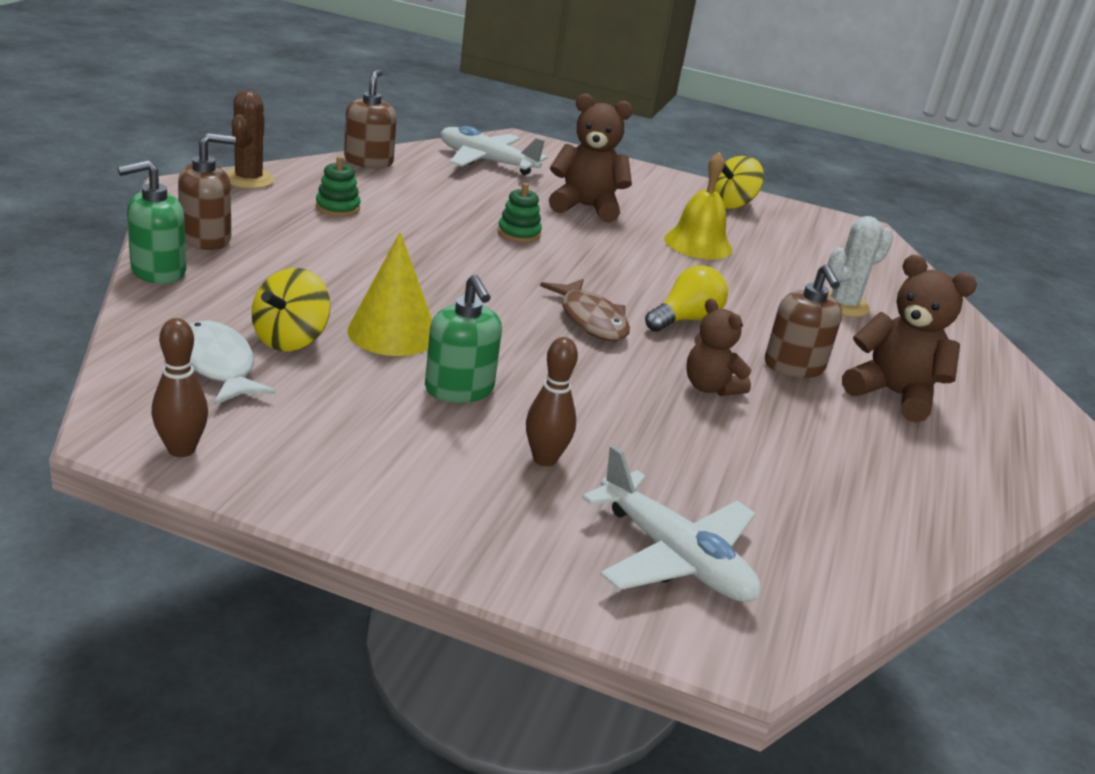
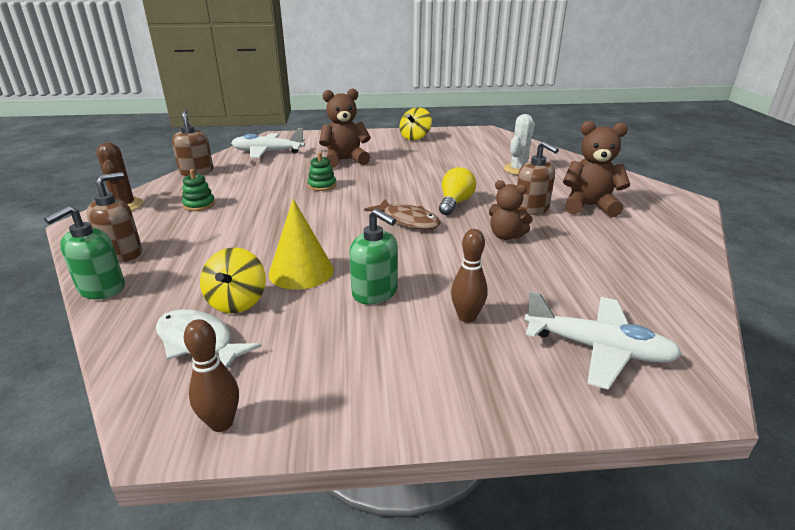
camera: 20 degrees left, 0 degrees up
(698, 244) = (420, 161): yellow bell -> none

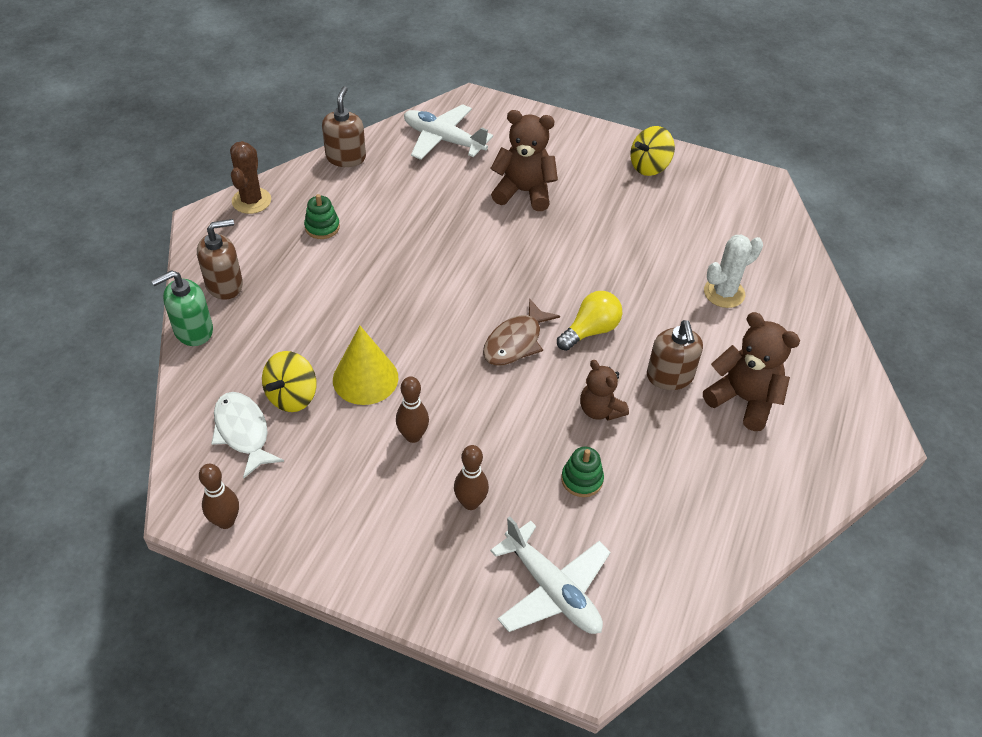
camera: 25 degrees right, 20 degrees up
(322, 185) = (466, 238): green stacking toy -> green stacking toy (582, 479)
(375, 292) = (413, 436): green soap dispenser -> brown bowling pin
(408, 221) = (515, 342): brown fish -> brown fish turned 60 degrees clockwise

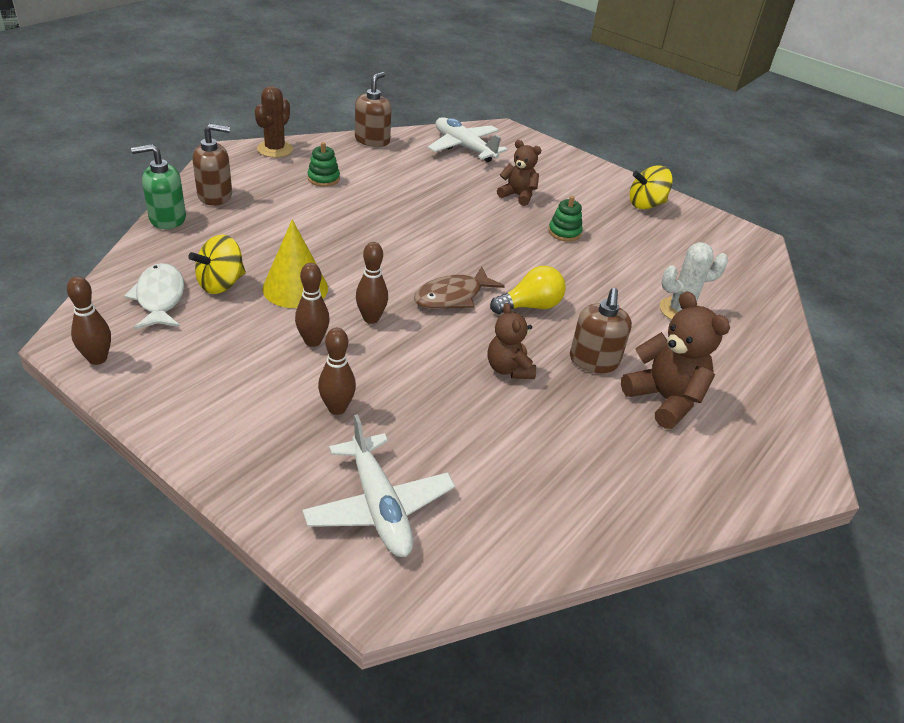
camera: 15 degrees right, 10 degrees down
(453, 392) = (371, 318): none -> brown bowling pin
(524, 192) = (518, 196): brown teddy bear -> brown teddy bear, size x0.65
(582, 479) = (460, 420): green stacking toy -> green stacking toy (564, 232)

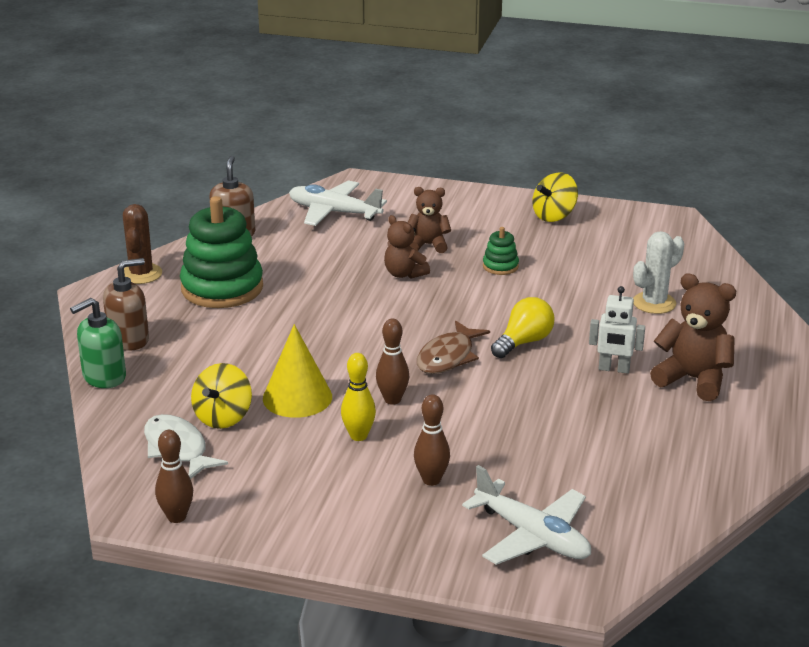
camera: 20 degrees left, 10 degrees down
(313, 341) = (358, 436): brown bowling pin -> yellow bowling pin
(323, 179) = (222, 288): green stacking toy -> green stacking toy, size x2.22
(508, 369) = (548, 400): brown teddy bear -> brown teddy bear (404, 274)
(594, 361) = (614, 369): brown soap dispenser -> white robot

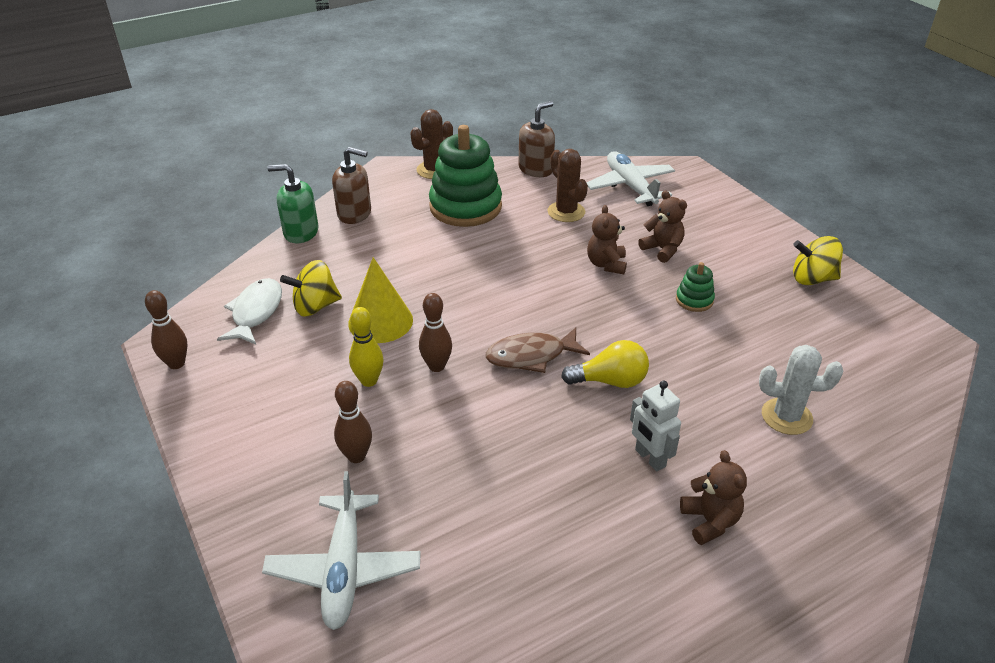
camera: 45 degrees right, 10 degrees up
(313, 253) = (566, 212): none -> brown cactus
(693, 379) = (710, 521): brown teddy bear -> brown teddy bear, size x0.65

